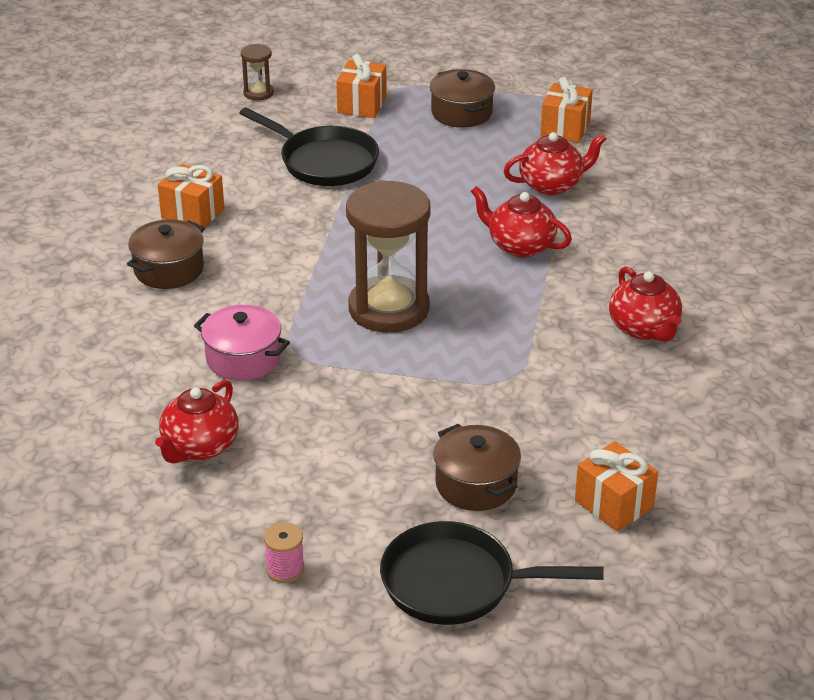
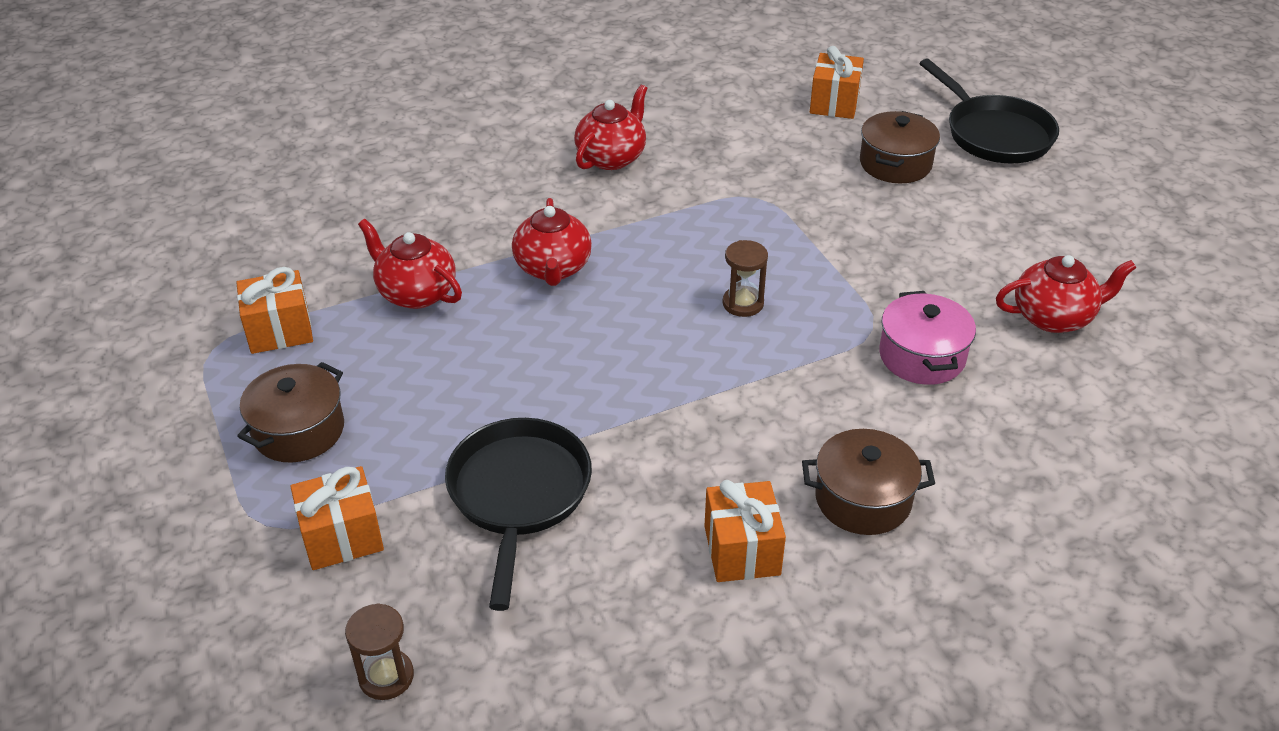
camera: 125 degrees left, 5 degrees up
(285, 569) = (1094, 207): pink spool -> none
(389, 309) = (743, 303): brown hourglass -> brown hourglass, size x0.45

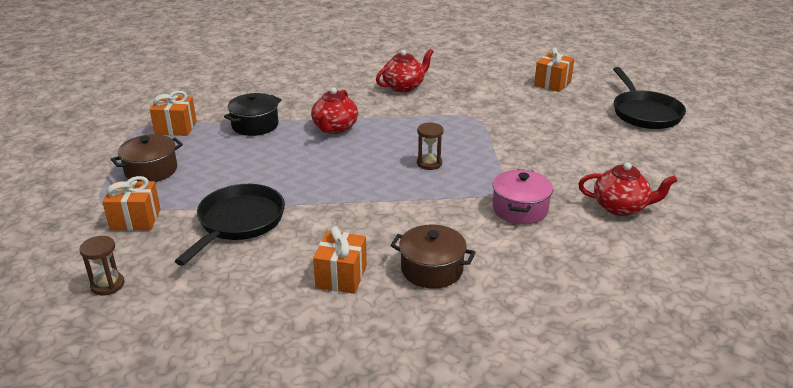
camera: 20 degrees right, 10 degrees down
(416, 293) = (255, 125): red teapot -> black pot
(895, 164) = (570, 116): brown pot -> none

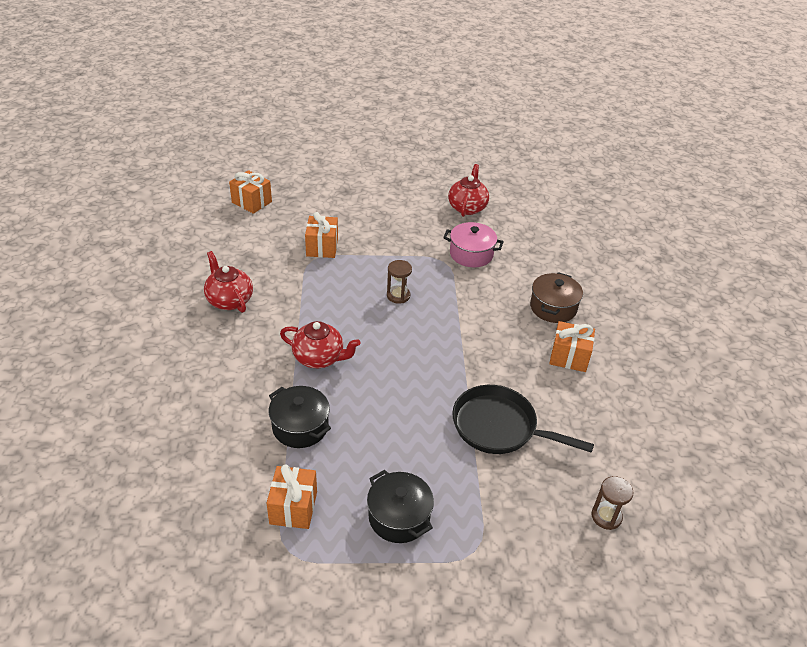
camera: 90 degrees left, 10 degrees up
(135, 219) = (499, 514): orange gift -> orange gift (322, 247)
(151, 170) = (399, 517): brown pot -> black pot
(644, 113) = (323, 166): black pan -> none

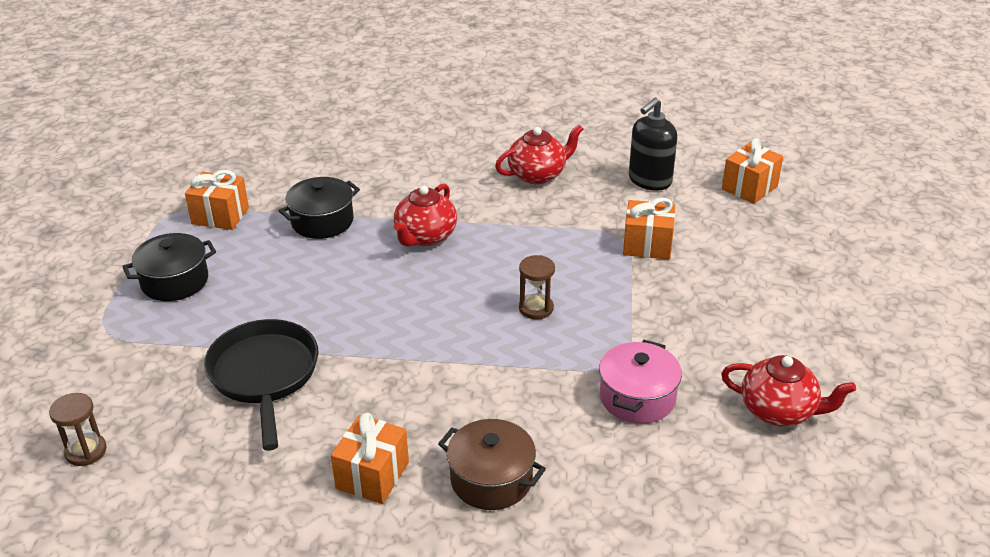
camera: 100 degrees right, 5 degrees down
(241, 244) = (649, 180): none -> black soap dispenser
(499, 427) = (264, 375): black pan -> black pan turned 45 degrees counterclockwise

